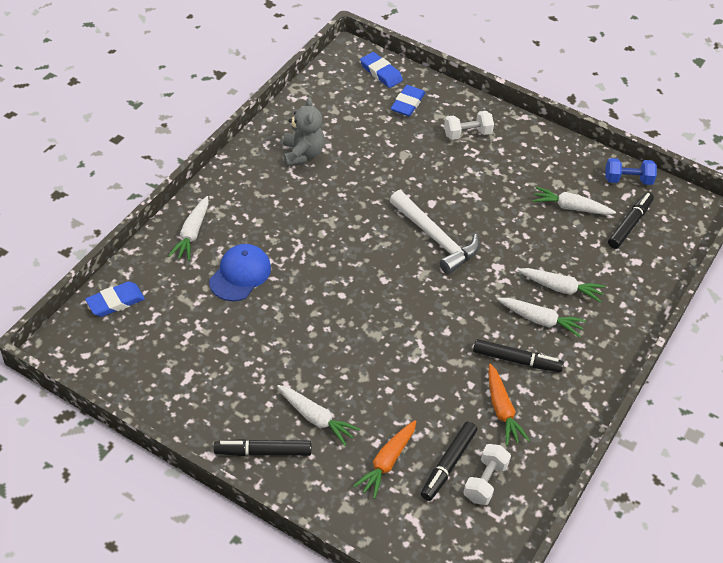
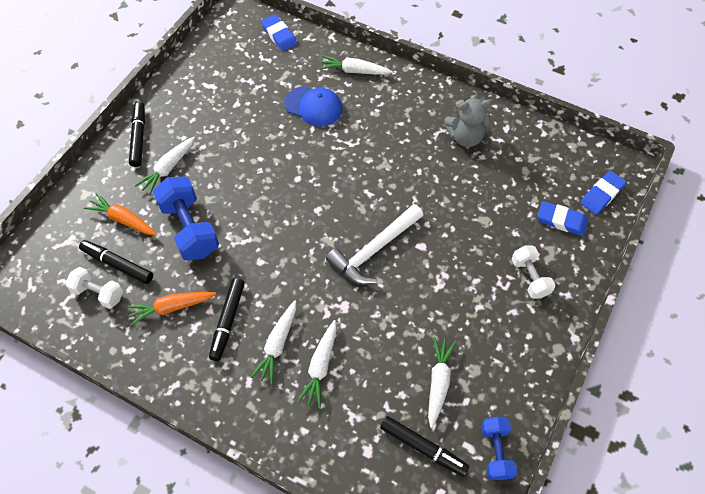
camera: 90 degrees right, 10 degrees up
(403, 395) = (190, 229): none -> blue dumbbell

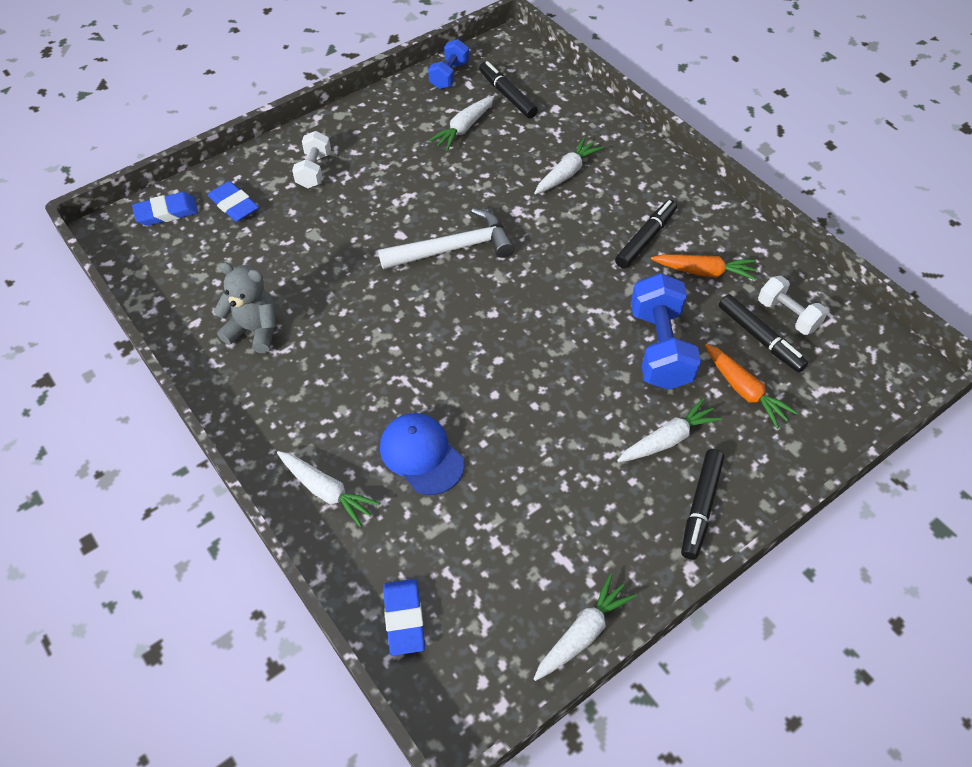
camera: 155 degrees left, 5 degrees down
(277, 344) = (601, 203): white carrot -> white carrot (582, 633)

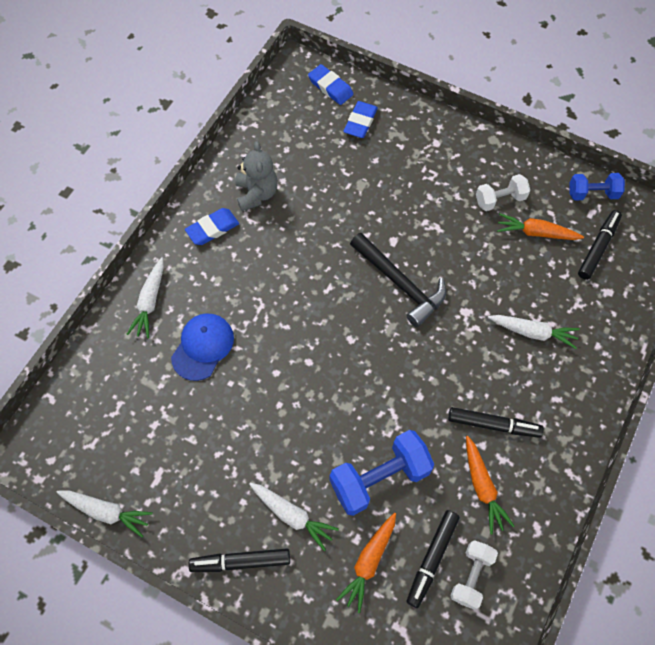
camera: 65 degrees right, 10 degrees up
(314, 170) = (424, 153): white dumbbell -> white dumbbell (500, 199)
(404, 618) = (77, 392): blue eraser -> blue eraser (212, 229)
(454, 248) = (400, 284): white hammer -> black hammer
(464, 128) = (536, 233): white carrot -> orange carrot

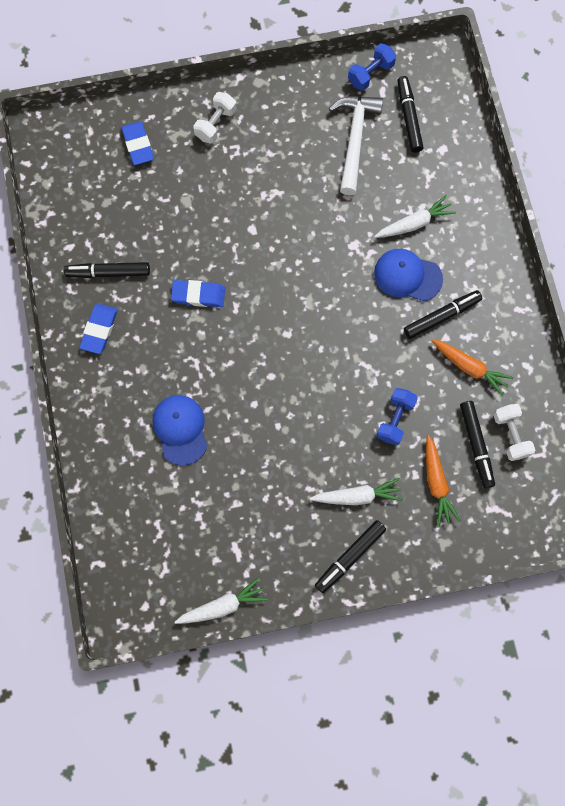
camera: 40 degrees left, 10 degrees up
(150, 302) = (105, 428): white carrot -> none
(257, 194) = (108, 273): grey teddy bear -> black marker
(330, 87) = (85, 131): blue eraser -> blue eraser (198, 295)
(379, 478) = (395, 419): blue dumbbell -> blue dumbbell, size x0.60
(400, 284) = (287, 260): black hammer -> none
(491, 369) = (407, 276): none -> blue cap
(500, 199) = (305, 132): white dumbbell -> white dumbbell (216, 124)
(536, 233) = (354, 139): orange carrot -> white hammer

